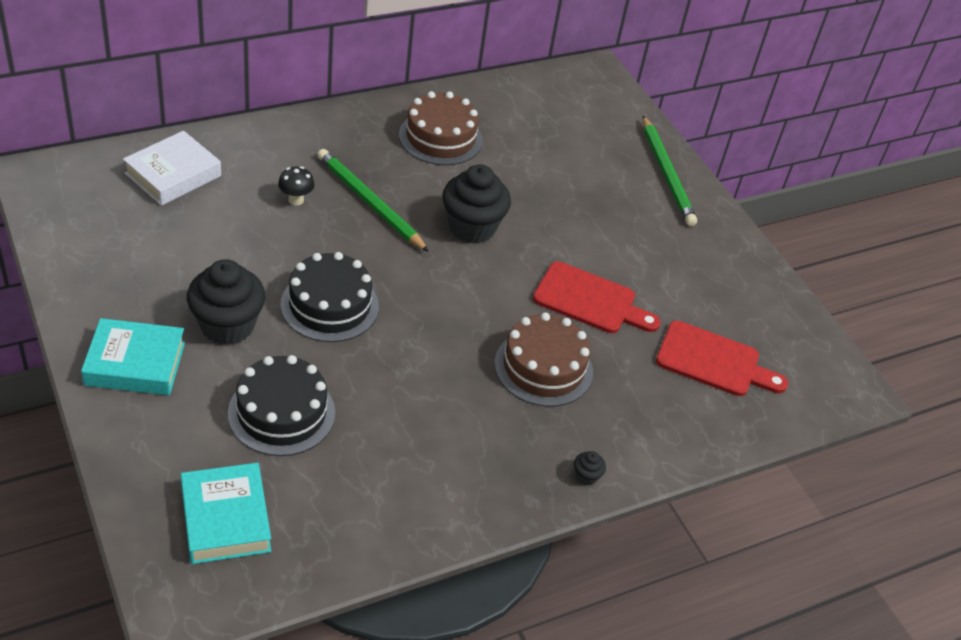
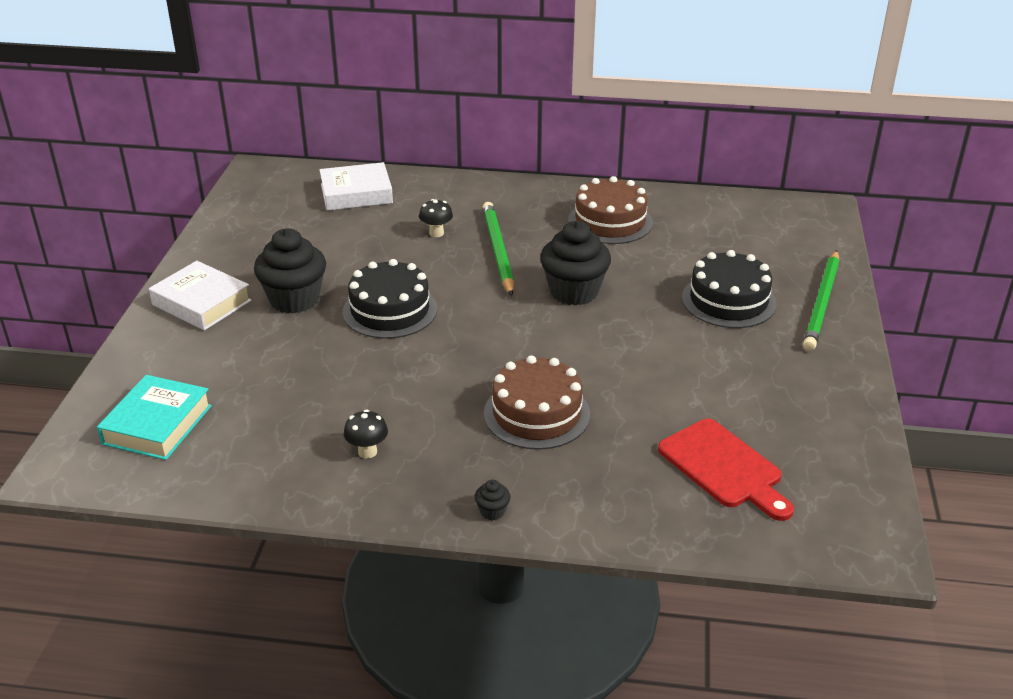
camera: 40 degrees right, 10 degrees down
(135, 364) = (201, 303): turquoise book -> white book
(281, 413) = (274, 370): black cake -> black cake (728, 301)
(441, 464) = (367, 452): none -> black mushroom
(590, 300) = (636, 378): red cutting board -> none

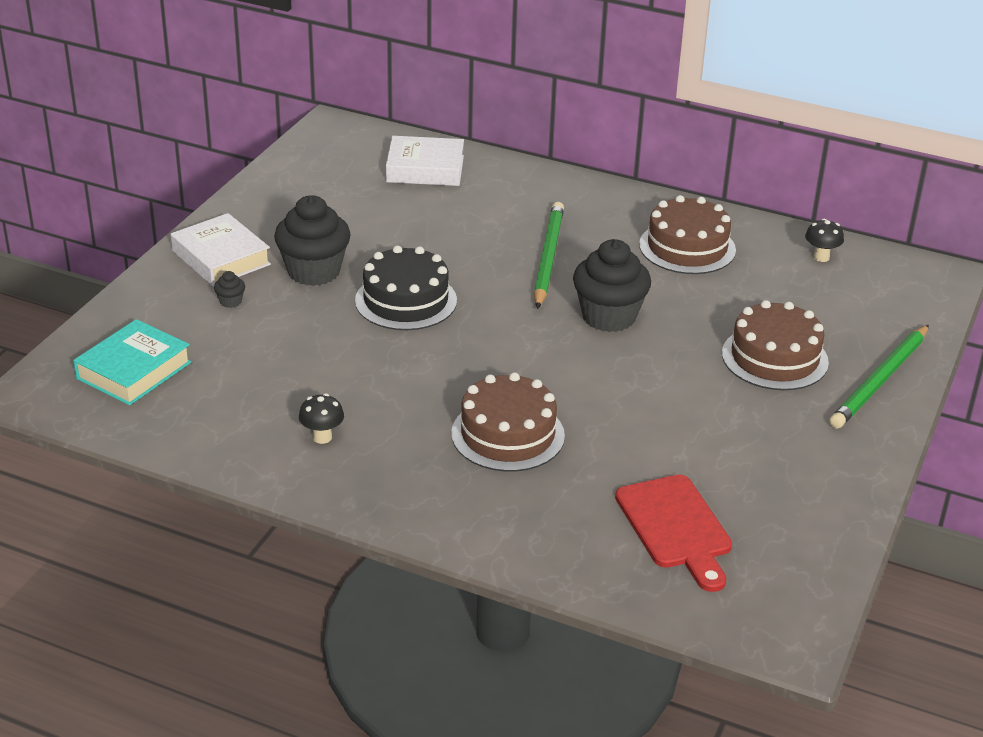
camera: 15 degrees right, 0 degrees up
(436, 233) = (491, 227): black mushroom -> black mushroom (821, 257)
(492, 511) = (418, 519): black cupcake -> black cupcake (230, 302)
(728, 301) = (774, 358): black cake -> brown cake

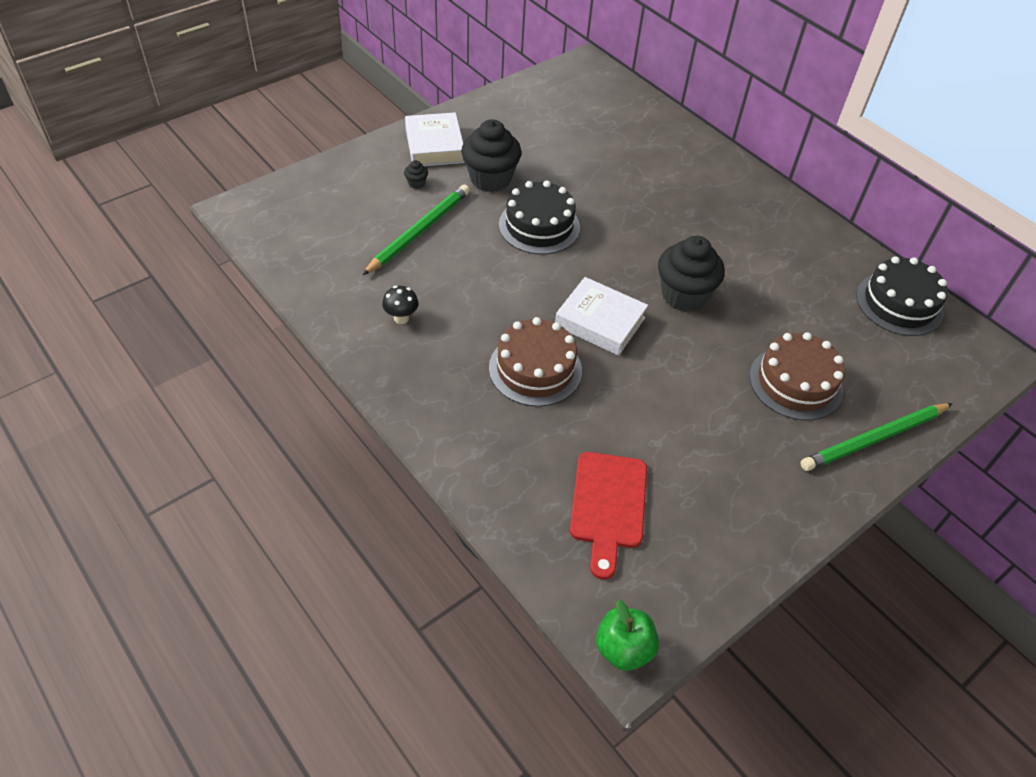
camera: 25 degrees right, 15 degrees up
(134, 370) = (315, 215): turquoise book -> none
(425, 169) = (629, 120): white book -> white book (600, 322)
(548, 258) = (671, 226): green pencil -> green pencil (419, 231)
(687, 247) = (790, 255): brown cake -> none
(781, 639) = (623, 649): none -> green apple
(821, 257) = (899, 303): black mushroom -> black cake

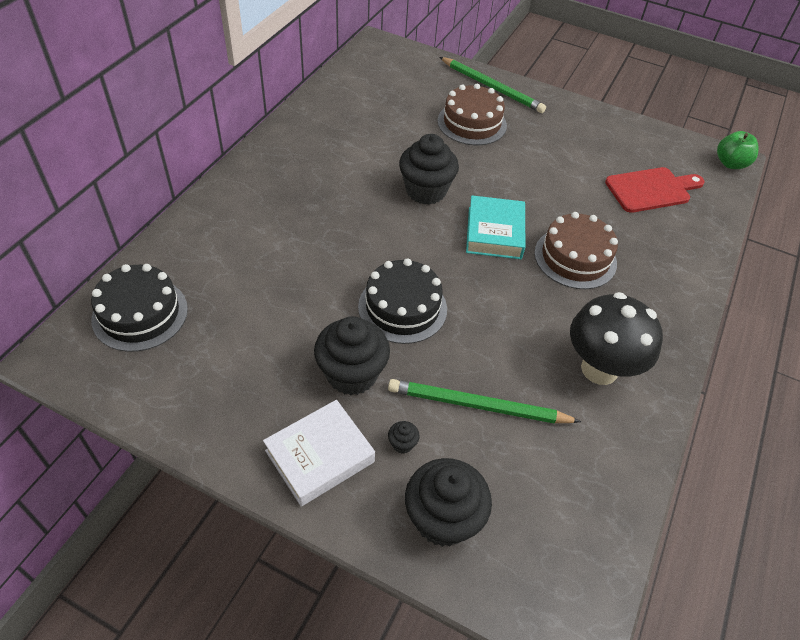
camera: 115 degrees left, 0 degrees up
(350, 182) = (443, 519): none -> black cupcake
(401, 318) = (599, 369): black mushroom -> black mushroom, size x2.31
(600, 322) = (494, 233): white book -> turquoise book
(899, 303) = (353, 84): black cake -> black cake (140, 314)

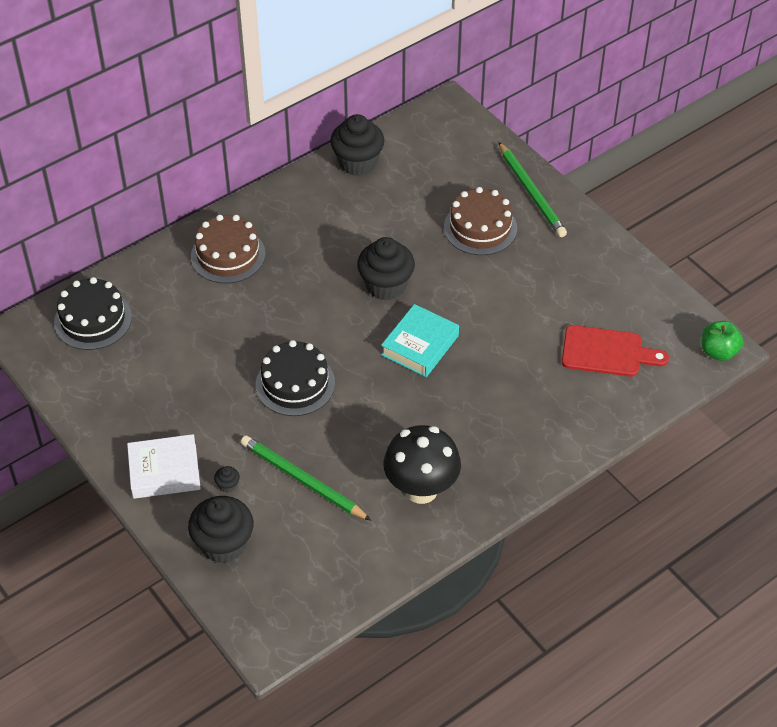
camera: 30 degrees right, 0 degrees up
(352, 374) = (222, 422): black cupcake -> black cupcake (357, 163)
(575, 258) = (476, 392): brown cake -> brown cake (228, 255)

